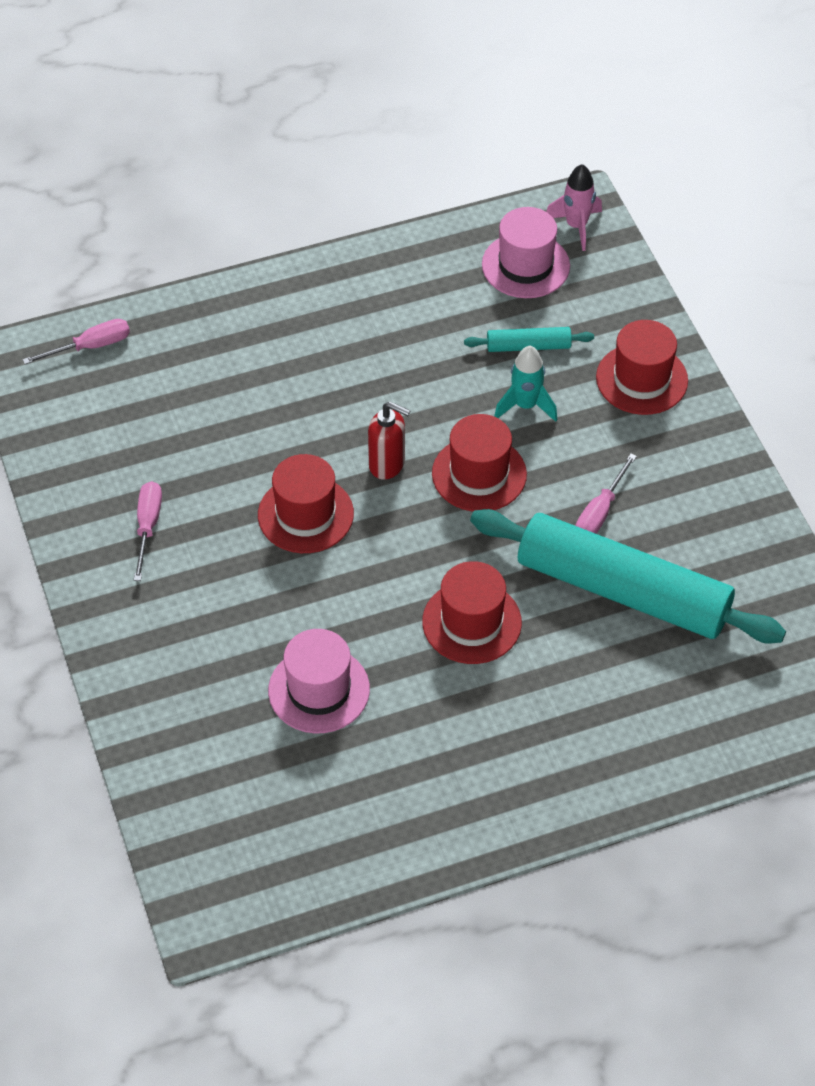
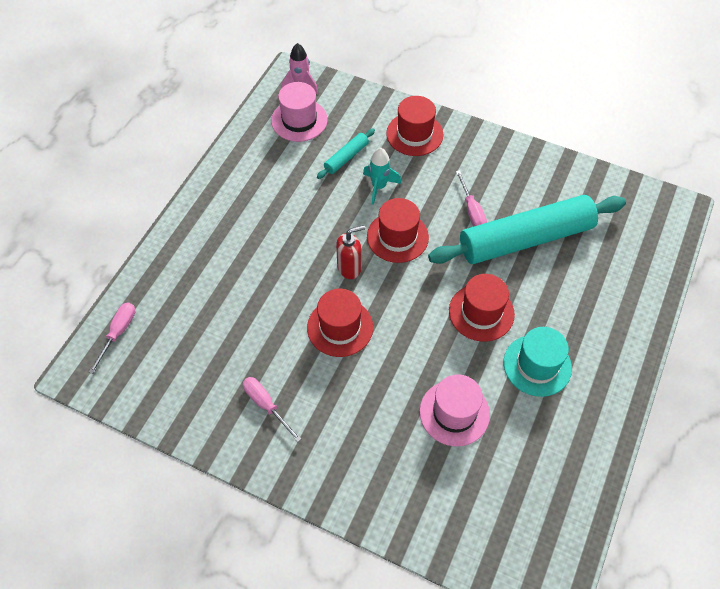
camera: 45 degrees left, 5 degrees up
(464, 722) = (537, 365): none -> turquoise hat

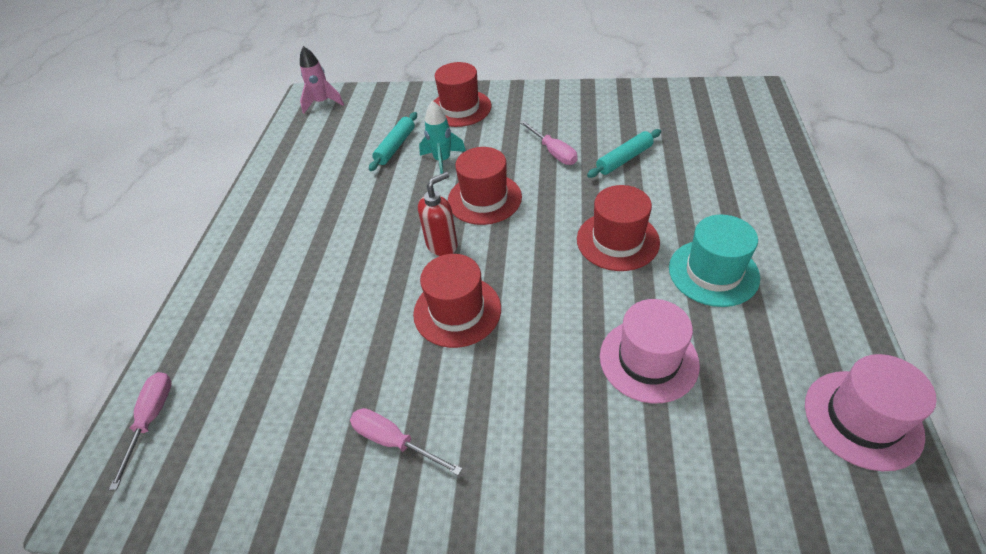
camera: 15 degrees left, 10 degrees down
(299, 120) = (331, 130): pink hat -> pink hat (862, 419)
(525, 239) = (624, 159): turquoise rolling pin -> turquoise rolling pin, size x0.42

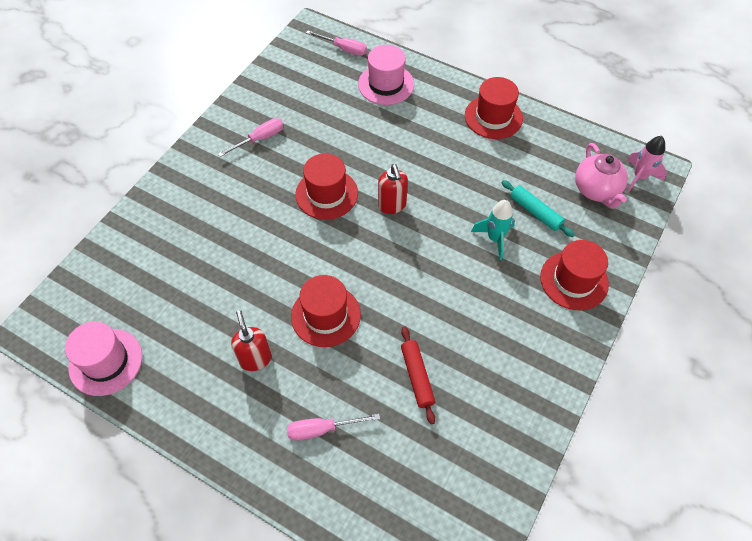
camera: 110 degrees right, 10 degrees up
(350, 120) = (596, 190): none -> pink teapot
(484, 199) = (427, 249): red hat -> red hat (493, 117)
(553, 152) = (460, 325): pink screwdriver -> pink screwdriver (322, 429)
(624, 159) = (417, 377): turquoise rolling pin -> red rolling pin
(648, 360) = (220, 276): pink hat -> pink hat (386, 84)
(713, 272) = (255, 359): turquoise hat -> red soap dispenser

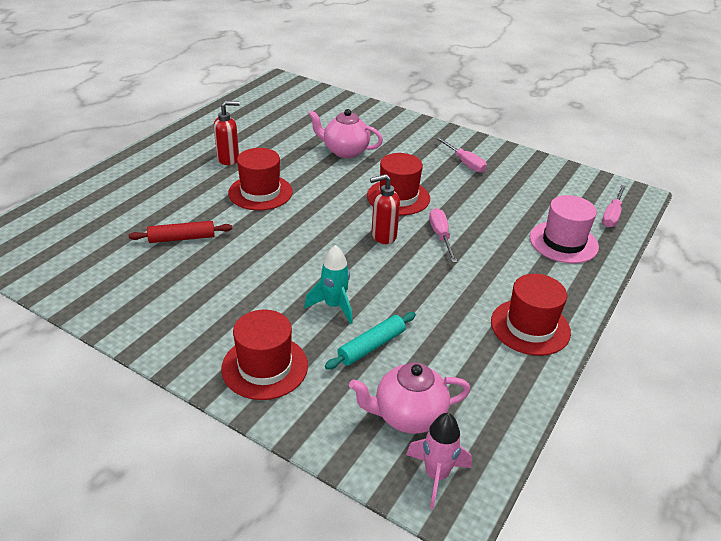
camera: 90 degrees right, 20 degrees down
(105, 361) = (245, 103): pink hat -> none
(236, 242) = (345, 151): none -> pink teapot
(322, 429) = (154, 187): pink screwdriver -> pink screwdriver (441, 236)

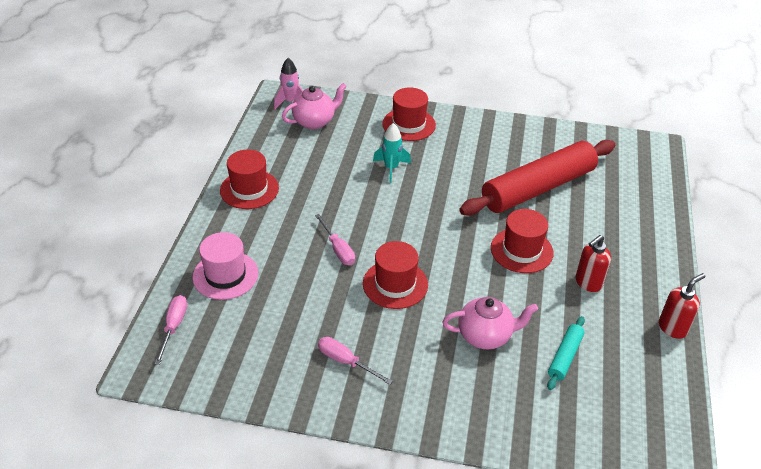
camera: 160 degrees right, 5 degrees up
(182, 238) = (538, 188): red rolling pin -> red rolling pin, size x2.37
(371, 346) = (353, 150): turquoise rolling pin -> turquoise rolling pin (565, 356)
(383, 236) = (387, 235): red soap dispenser -> red soap dispenser (672, 328)

